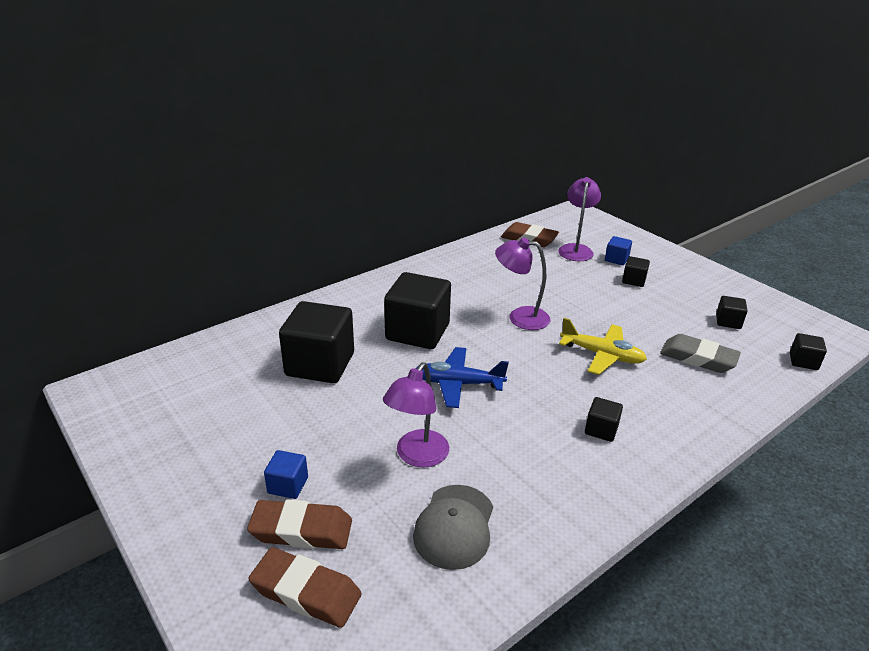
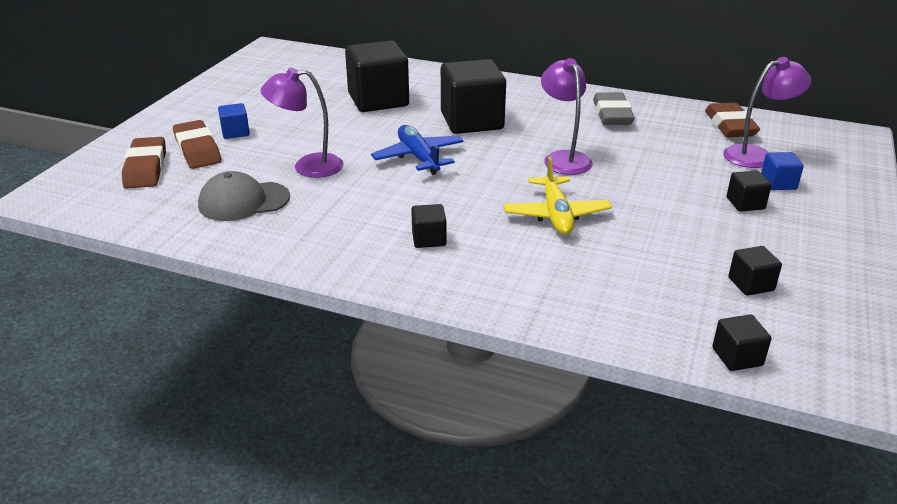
camera: 60 degrees right, 0 degrees up
(698, 358) = (631, 274): grey eraser -> grey eraser (612, 114)

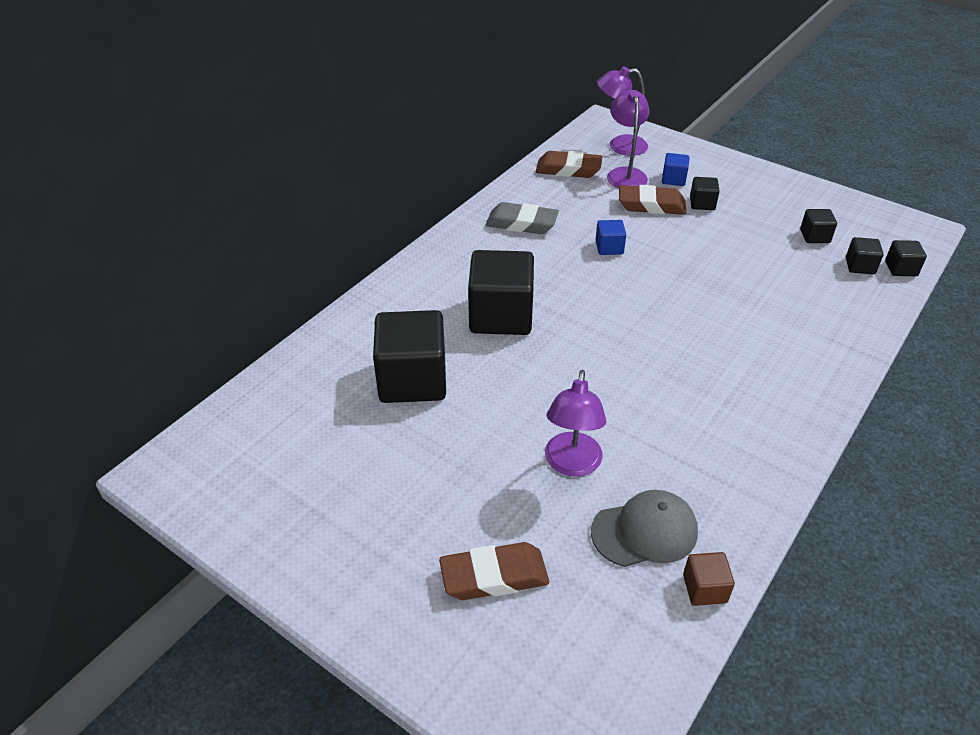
camera: 75 degrees left, 10 degrees up
(146, 168) = (533, 639): brown eraser -> brown eraser (651, 205)
(188, 230) = (704, 589): none -> brown cube
(235, 132) = (453, 531): blue cube -> blue cube (609, 247)
(243, 201) = (645, 531): grey cap -> grey cap turned 105 degrees counterclockwise
(418, 157) = (574, 370): blue plane -> none
(429, 239) = (740, 390): black cube -> black cube (860, 266)
(556, 215) = (706, 303): yellow plane -> none
(563, 158) = (603, 274): purple lamp -> purple lamp (619, 146)

